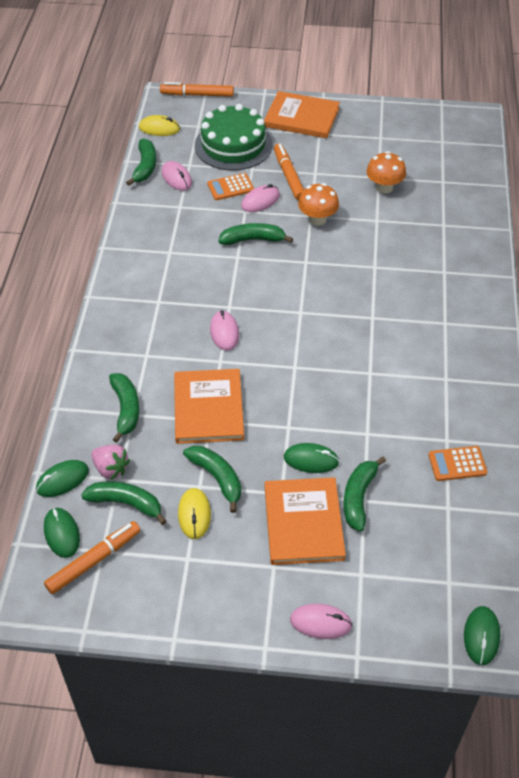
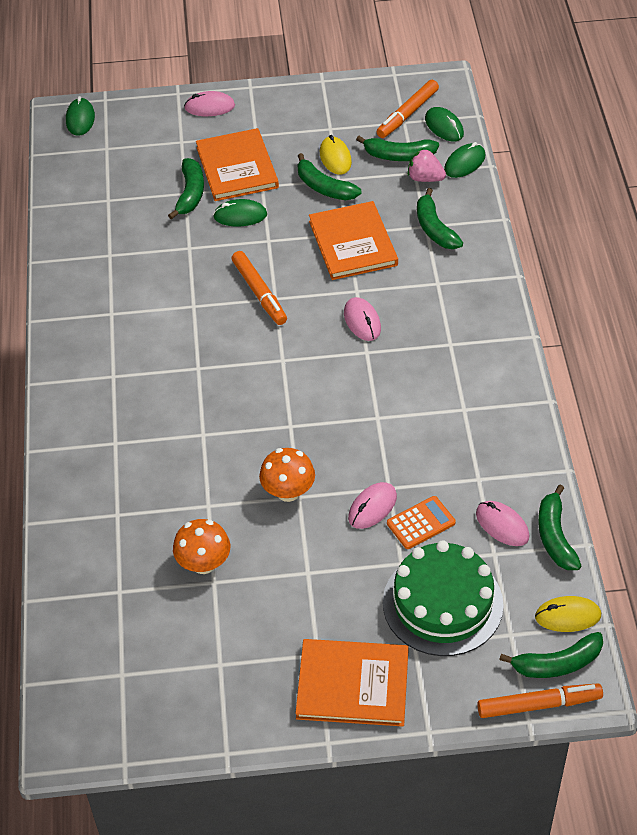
camera: 170 degrees right, 0 degrees up
(252, 239) = (365, 445): green banana -> green banana (557, 663)
(288, 176) = (344, 558): orange marker -> orange marker (259, 293)
(457, 464) = (99, 235): orange calculator -> none

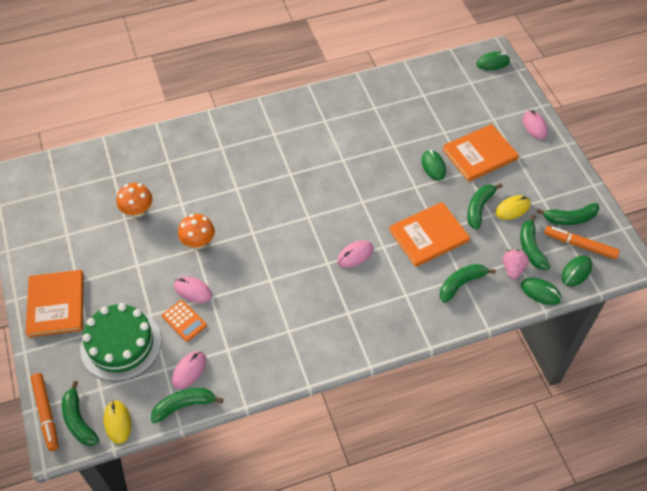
camera: 75 degrees right, 5 degrees up
(190, 193) = (444, 135): green banana -> green banana (570, 218)
(259, 293) = (364, 192): orange marker -> none

